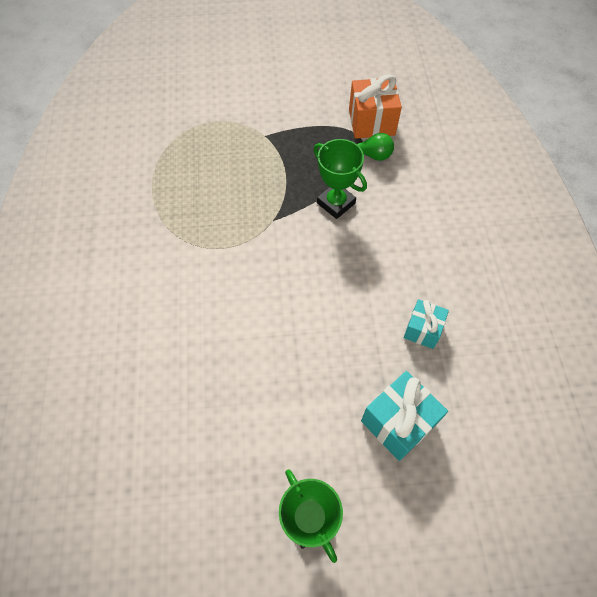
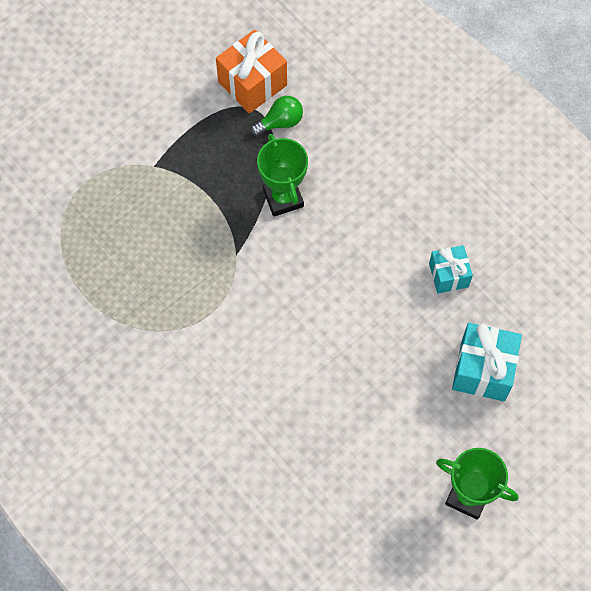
camera: 35 degrees left, 5 degrees up
(336, 203) = (283, 198): green trophy -> green trophy turned 60 degrees clockwise

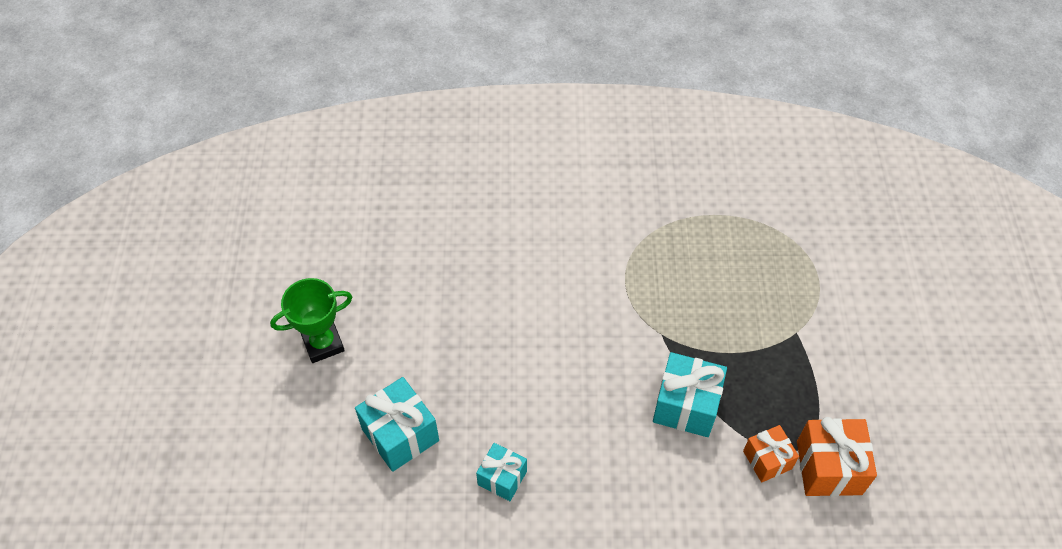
camera: 130 degrees right, 10 degrees down
(280, 122) = (767, 460): green light bulb -> orange gift
(283, 198) = (686, 405): green trophy -> turquoise gift

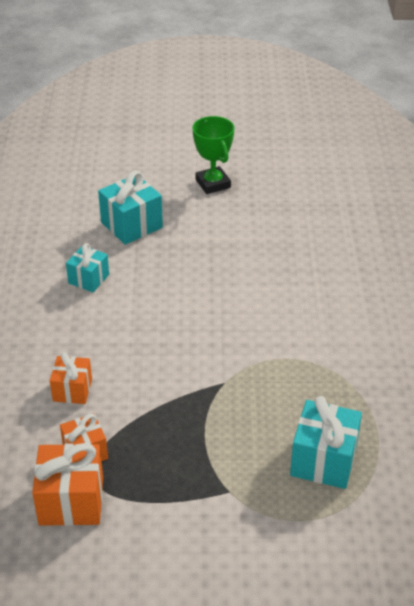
camera: 90 degrees right, 15 degrees down
(684, 480) = (72, 390): none -> orange gift
(686, 405) = (147, 395): turquoise gift -> turquoise gift (323, 460)

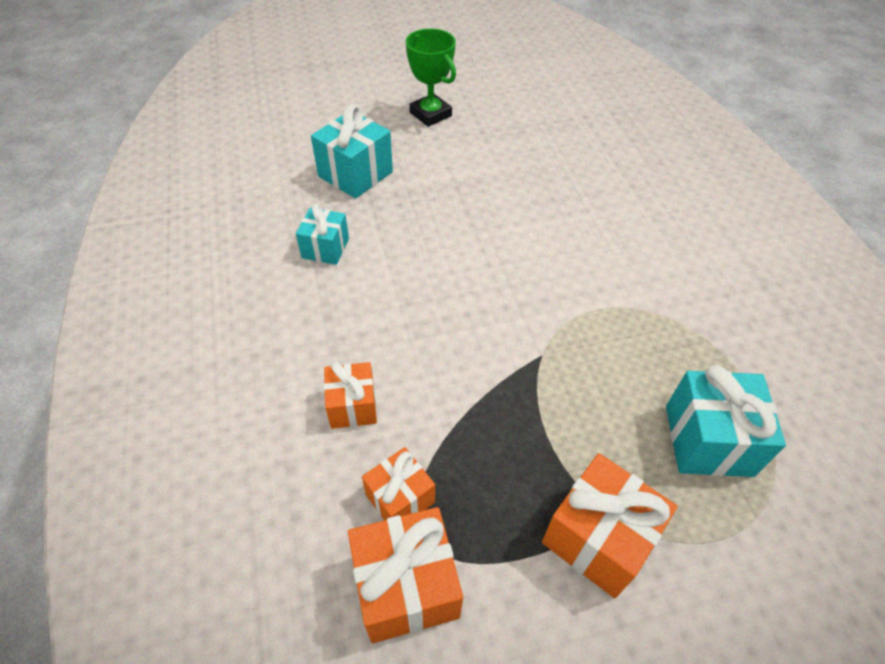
camera: 15 degrees left, 10 degrees up
(212, 501) = (598, 538): none -> orange gift

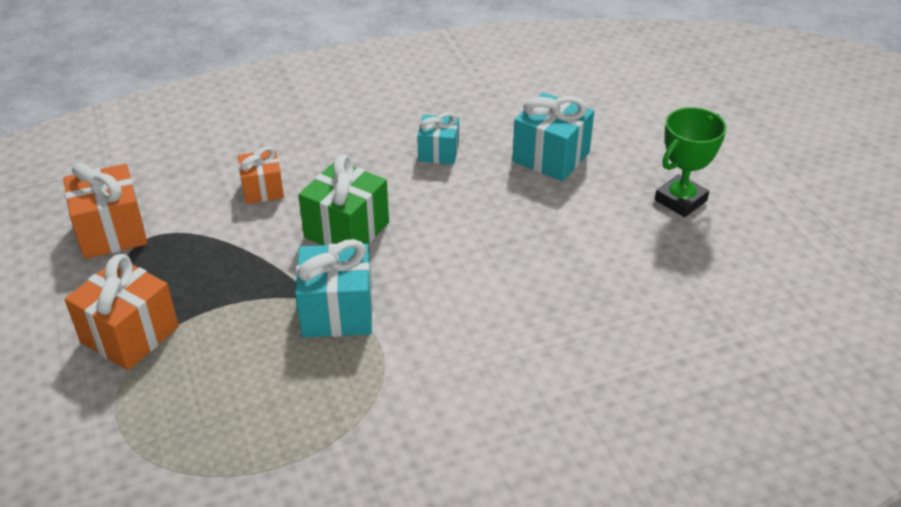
camera: 85 degrees right, 10 degrees down
(400, 498) = (179, 223): orange gift -> none
(437, 328) = (346, 230): none -> green gift
(708, 440) = (215, 420): turquoise gift -> turquoise gift (337, 312)

